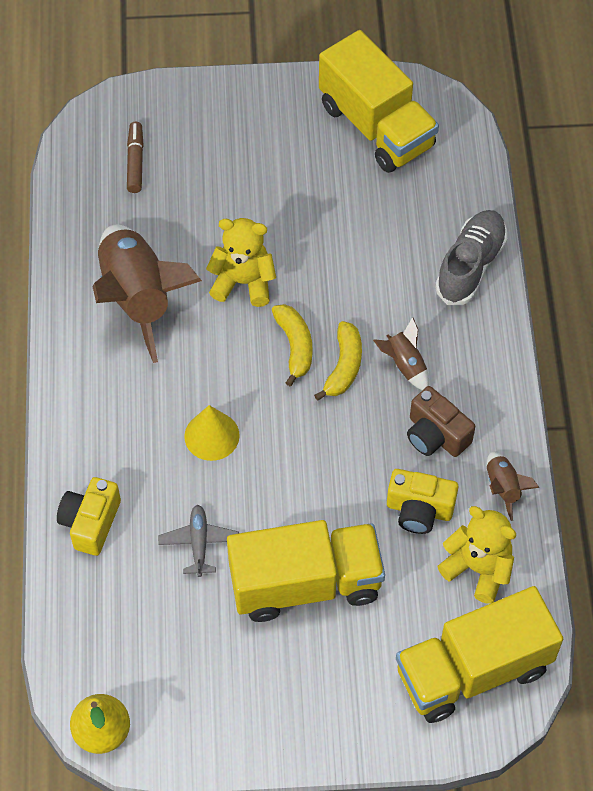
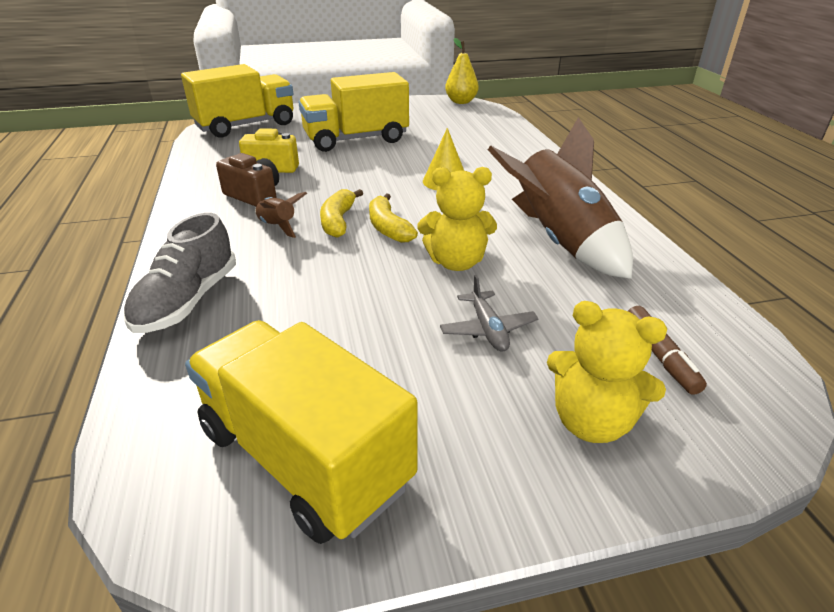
camera: 170 degrees right, 25 degrees down
(90, 523) = (513, 146): yellow camera -> none
(199, 543) = (434, 146): grey plane -> grey plane (488, 329)
(478, 568) = (233, 151): yellow teddy bear -> yellow teddy bear (591, 421)
(503, 488) = (202, 179): brown rocket -> none

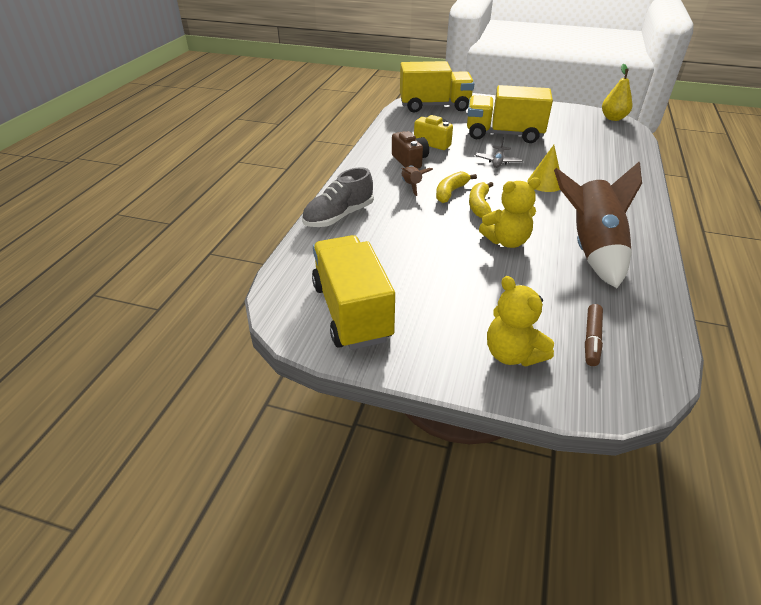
camera: 30 degrees right, 5 degrees up
(456, 262) = (506, 241): yellow teddy bear -> yellow teddy bear turned 45 degrees counterclockwise
(488, 329) = (493, 286): grey plane -> grey plane (498, 161)

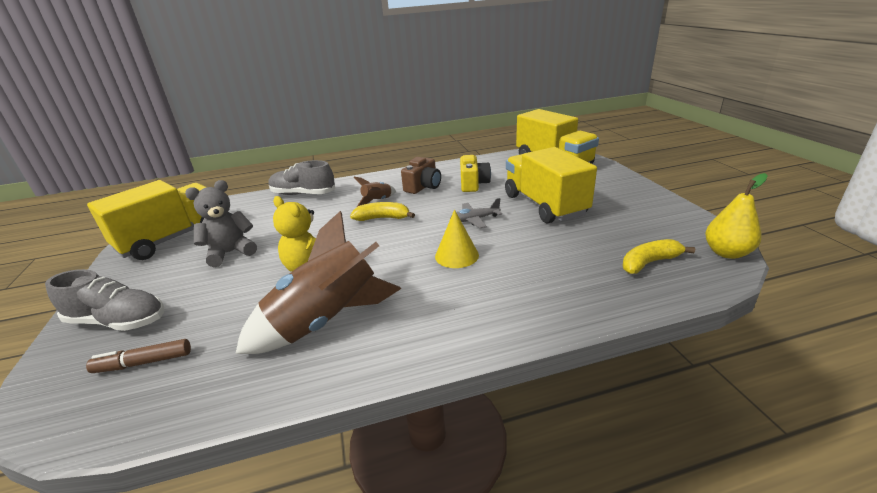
camera: 60 degrees right, 10 degrees down
(433, 277) = (230, 252): none -> grey teddy bear
(479, 206) = (369, 237): yellow banana -> yellow banana (649, 263)
(512, 354) = (118, 321): yellow teddy bear -> grey shoe

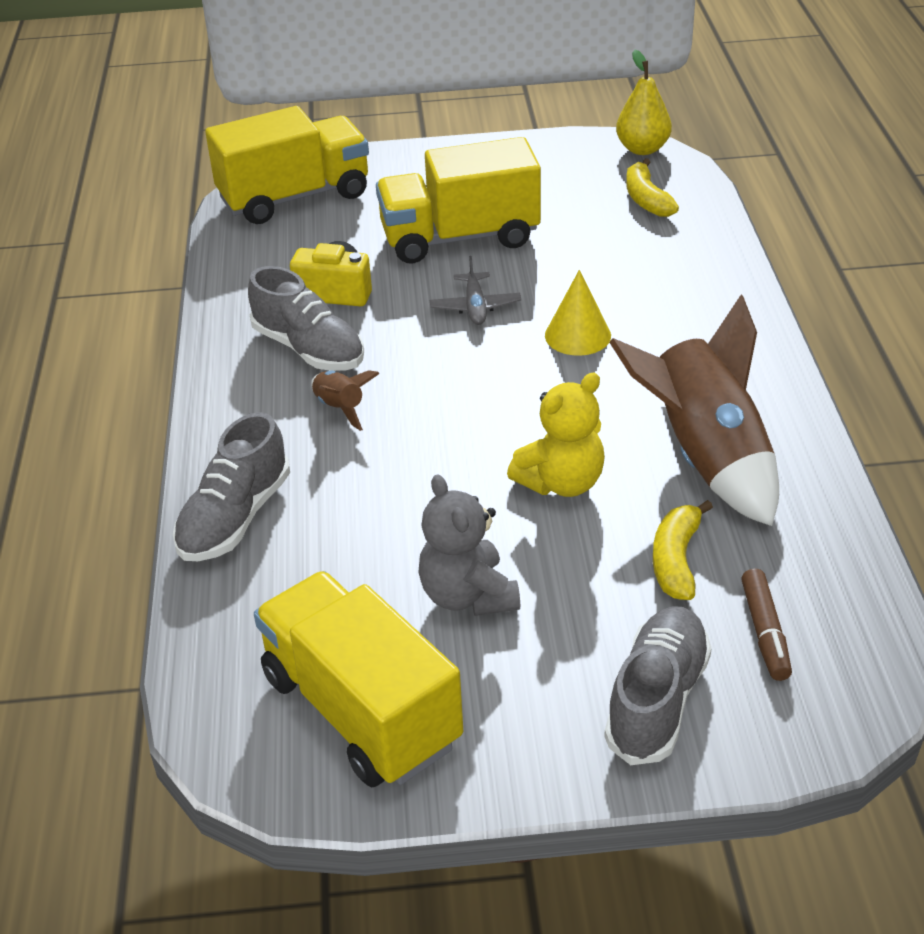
camera: 80 degrees left, 10 degrees up
(382, 218) = (419, 403): yellow banana -> yellow banana (676, 560)
(423, 187) = (309, 349): brown camera -> grey shoe

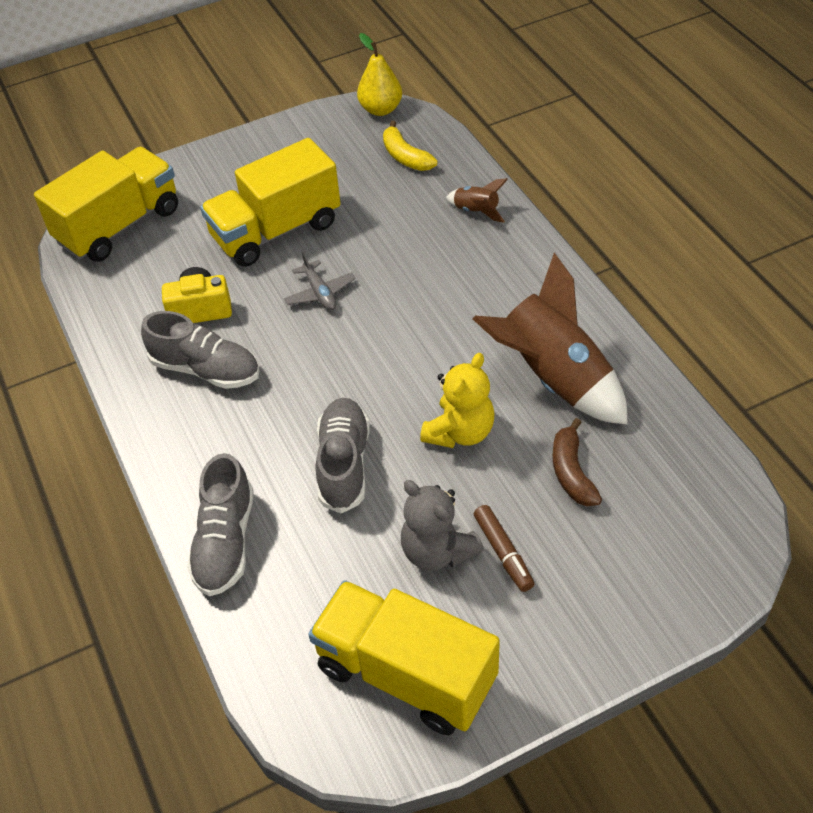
camera: 20 degrees left, 10 degrees up
(340, 408) = (259, 417): brown rocket -> brown rocket (476, 211)
(577, 335) = (411, 297): yellow cone -> none
(657, 700) = (610, 591): grey shoe -> grey shoe (344, 464)
(676, 560) = (571, 472): yellow banana -> brown banana
(765, 632) = (657, 511): brown marker -> brown marker (503, 552)

